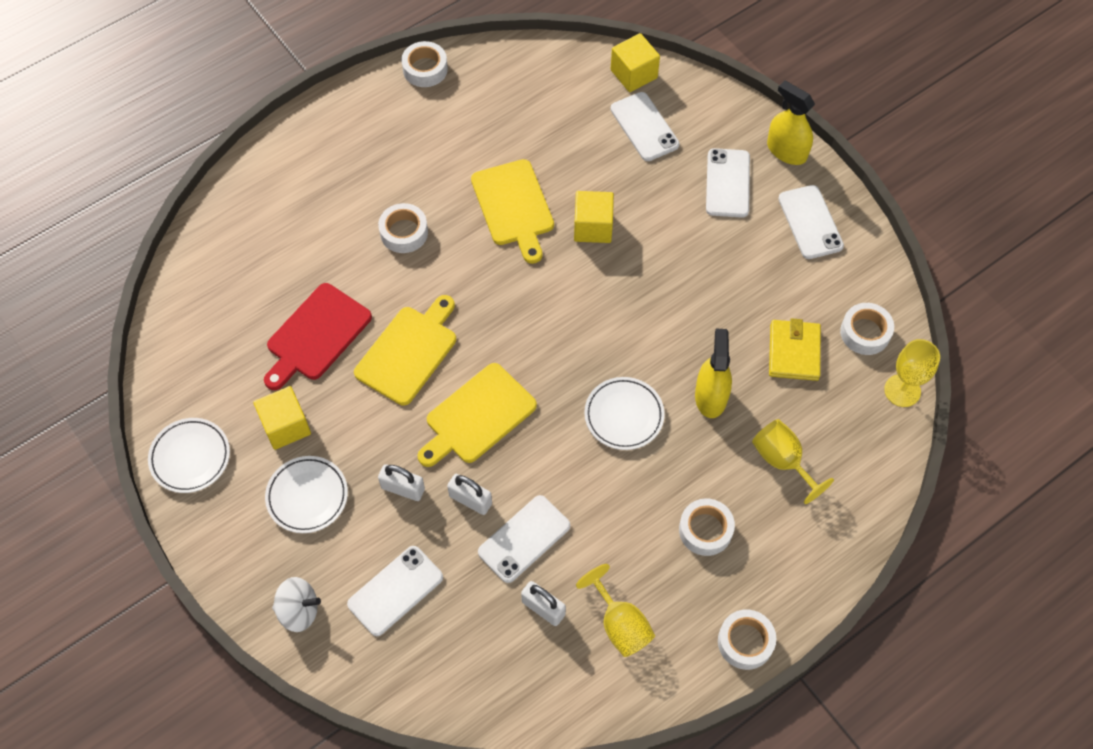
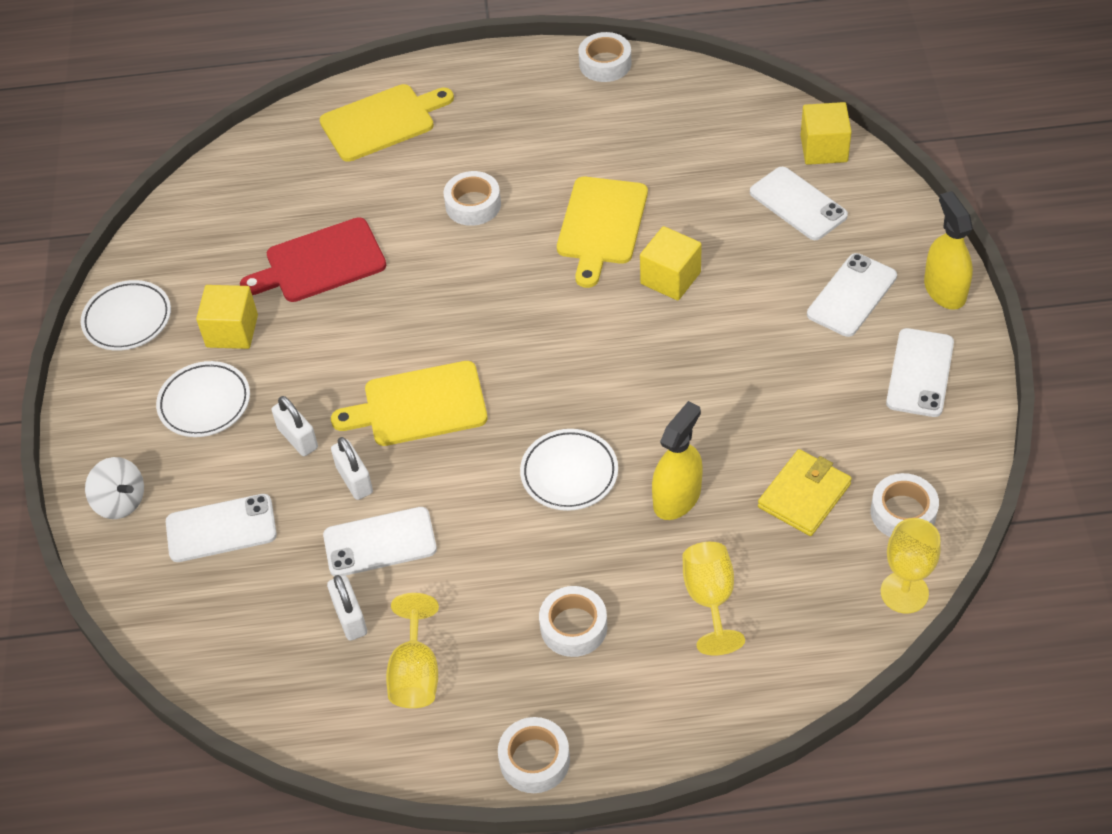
camera: 35 degrees right, 10 degrees down
(408, 352) = (396, 315): yellow cutting board -> yellow cutting board (382, 121)
(644, 127) = (798, 204): white phone -> white phone turned 45 degrees counterclockwise

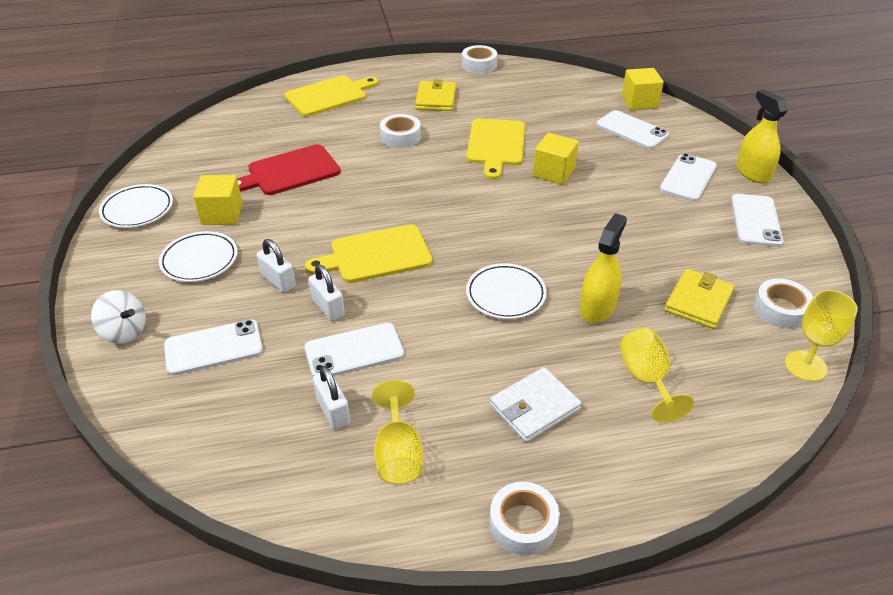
camera: 10 degrees left, 10 degrees down
(532, 133) = (436, 99): none -> yellow wallet
(573, 627) = (534, 407): white tape -> white wallet

